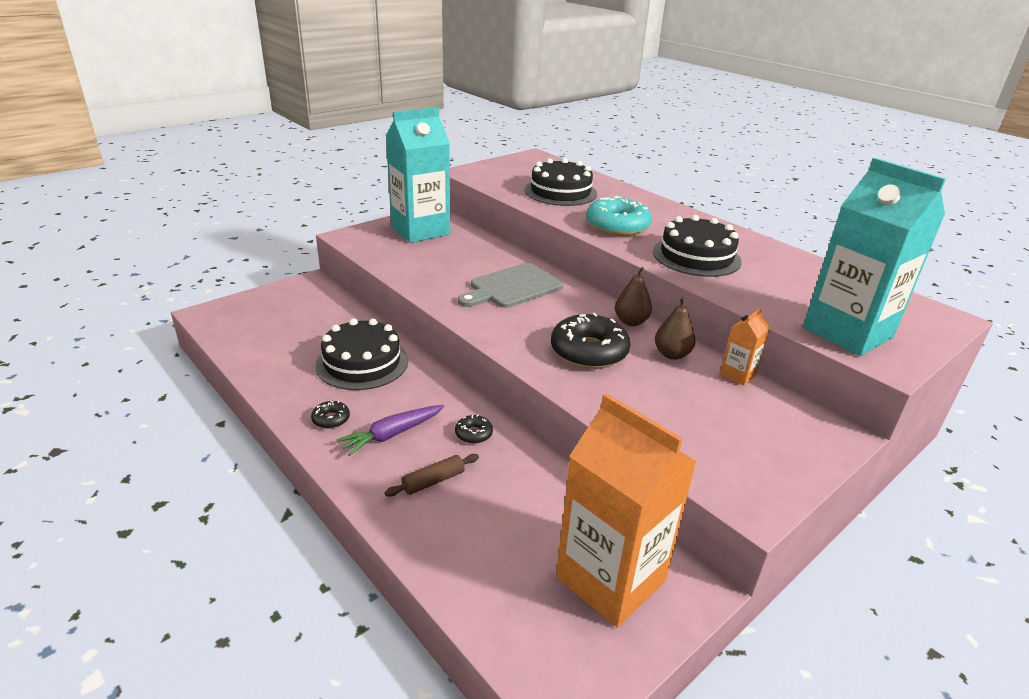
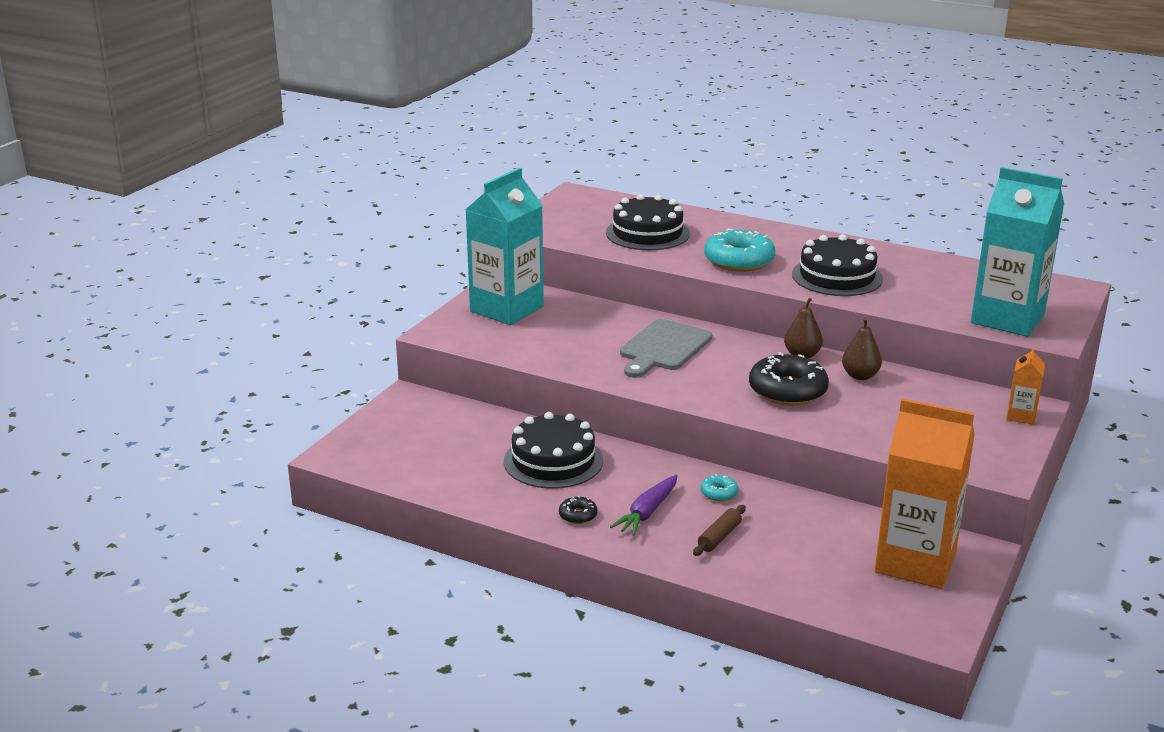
camera: 20 degrees left, 5 degrees down
(473, 434) = (719, 493): black donut -> turquoise donut
(737, 374) = (926, 379): orange carton -> orange carton (1021, 416)

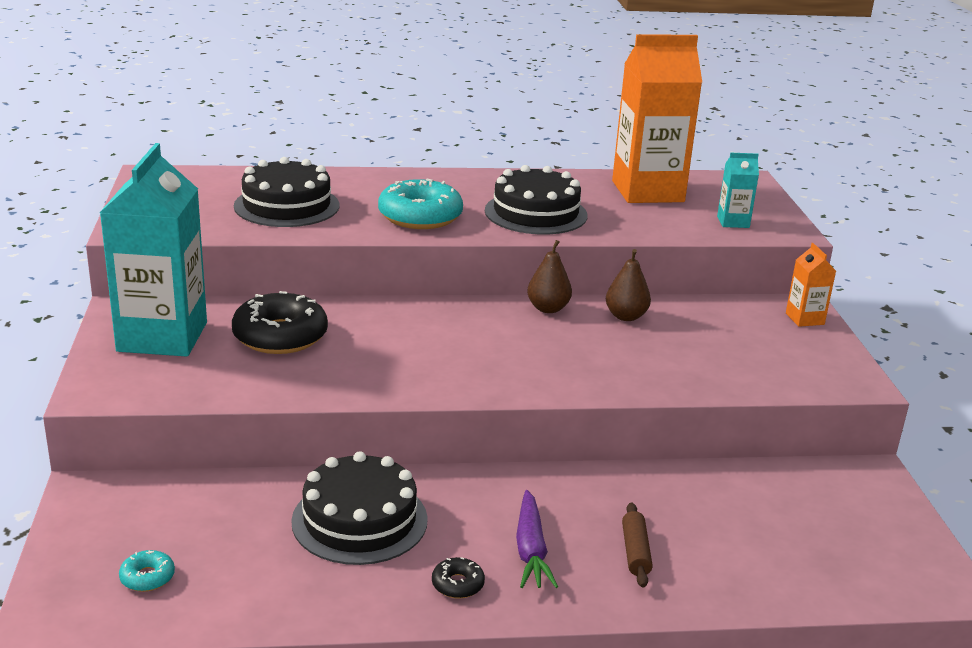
camera: 35 degrees left, 0 degrees up
(663, 348) = (398, 338): grey cutting board -> none
(719, 493) = (580, 496): turquoise donut -> turquoise donut (147, 577)
(787, 391) = (577, 352): black donut -> black donut (280, 336)
(915, 562) = (838, 508): orange carton -> orange carton (647, 191)
(1007, 319) = (733, 222): turquoise carton -> turquoise carton, size x0.44

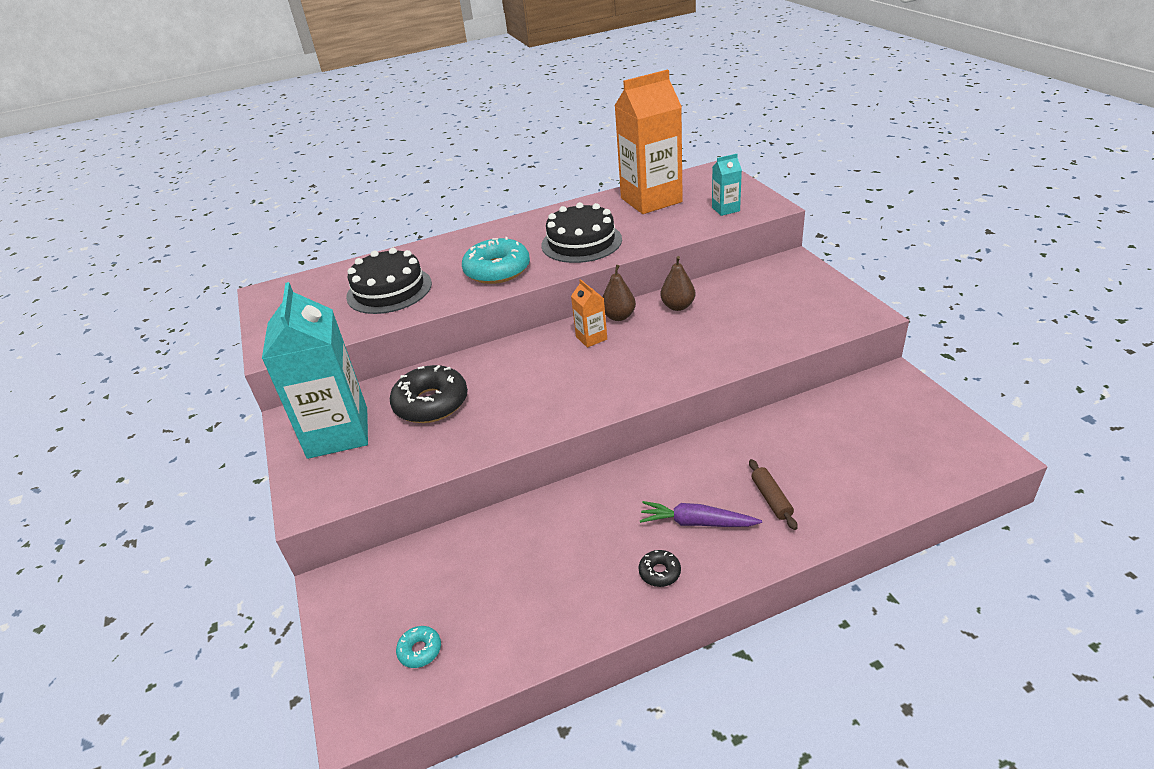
camera: 10 degrees left, 10 degrees up
(359, 520) = (558, 540): black cake -> none
(531, 549) = (697, 522): purple carrot -> purple carrot turned 120 degrees clockwise
(804, 319) = (801, 271): orange carton -> orange carton (591, 338)

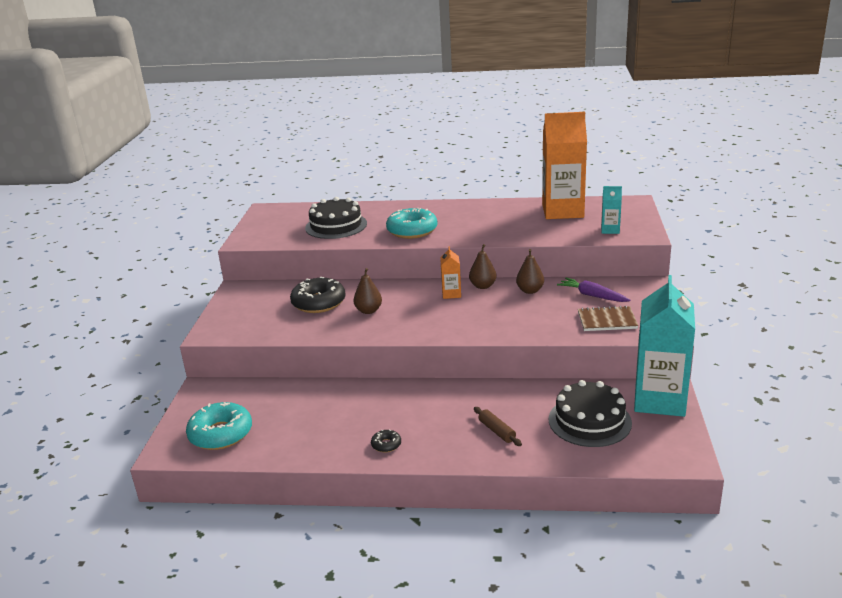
camera: 25 degrees right, 10 degrees down
(338, 433) = (254, 303): turquoise carton -> turquoise carton (659, 400)
(420, 650) = (221, 434): turquoise donut -> turquoise donut, size x2.20
(508, 393) = (368, 311): none -> brown pear
(581, 242) = (484, 227): black cake -> black cake (589, 421)
(697, 522) = (435, 427): purple carrot -> purple carrot (592, 296)
(771, 499) = (497, 431): brown rolling pin -> brown rolling pin turned 45 degrees counterclockwise
(795, 318) = (607, 320): none -> brown notebook

